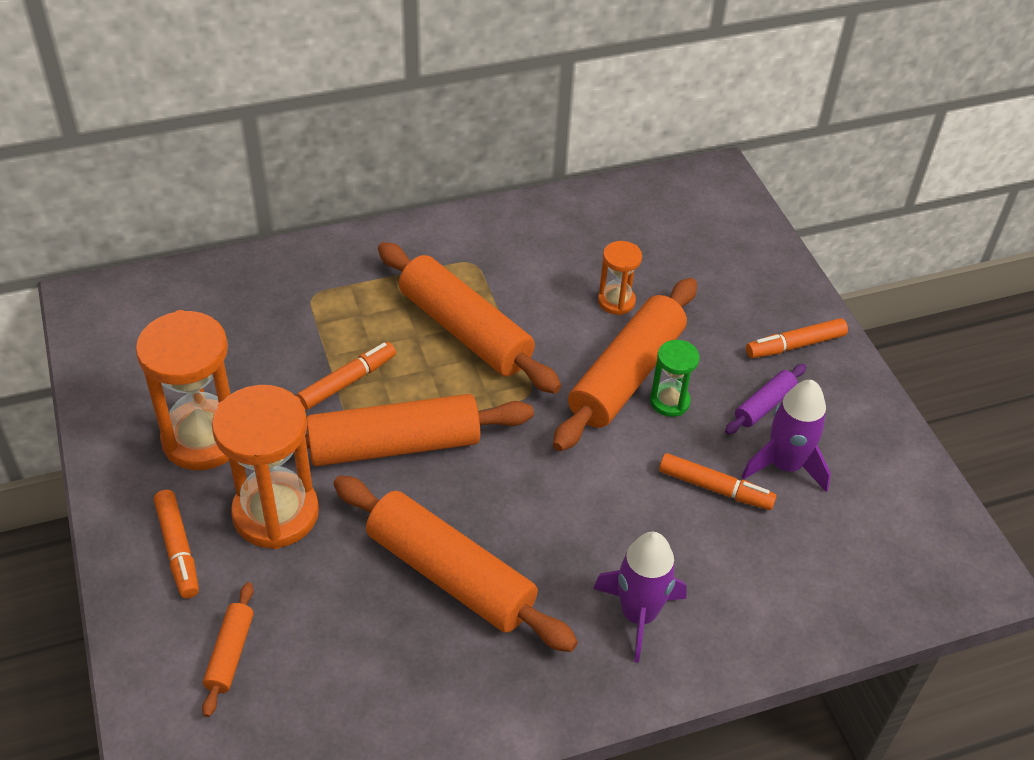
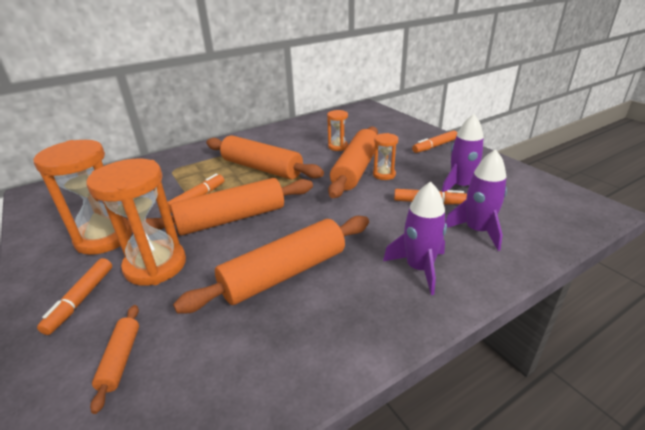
camera: 10 degrees left, 15 degrees down
(178, 549) = (81, 300): orange marker -> orange marker turned 45 degrees clockwise
(450, 575) = (284, 273): orange rolling pin -> orange rolling pin turned 60 degrees counterclockwise
(669, 401) = (384, 174): green hourglass -> orange hourglass
(758, 568) = (477, 231): none -> purple rocket
(764, 405) = (434, 168): purple rolling pin -> none

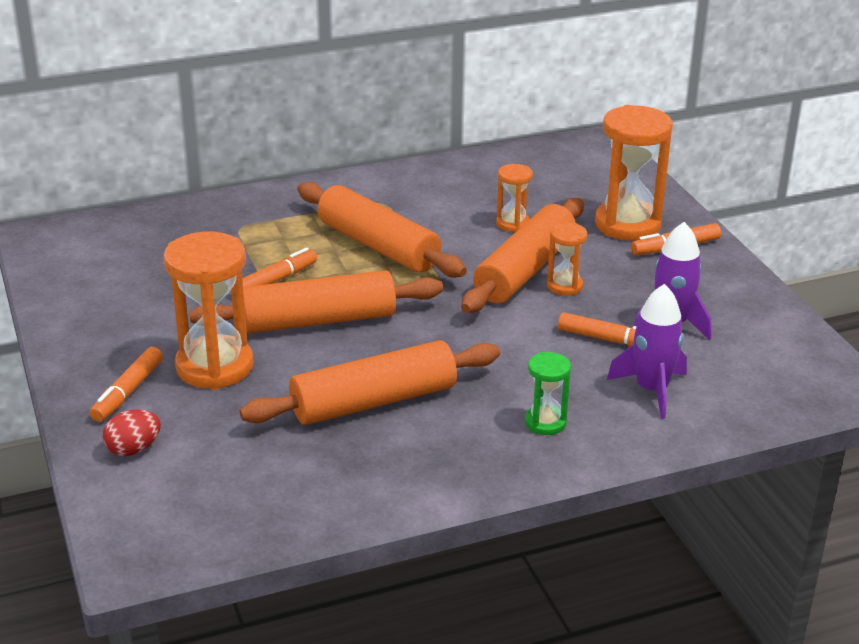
camera: 10 degrees right, 0 degrees up
(78, 358) = (133, 449): none -> red egg
(104, 238) = (147, 321): orange hourglass -> orange hourglass (627, 224)
(121, 359) = (178, 457): orange rolling pin -> none
(419, 268) = (545, 422): purple rocket -> green hourglass

